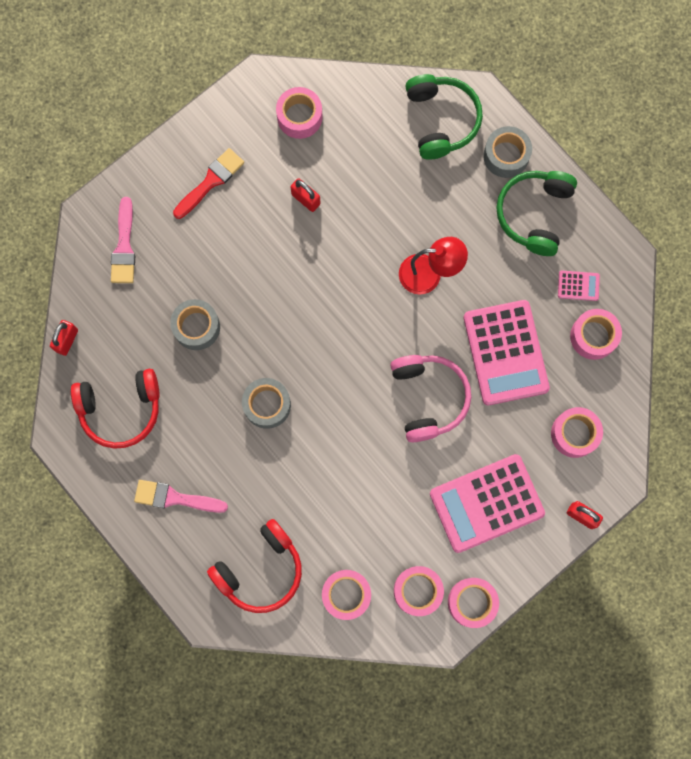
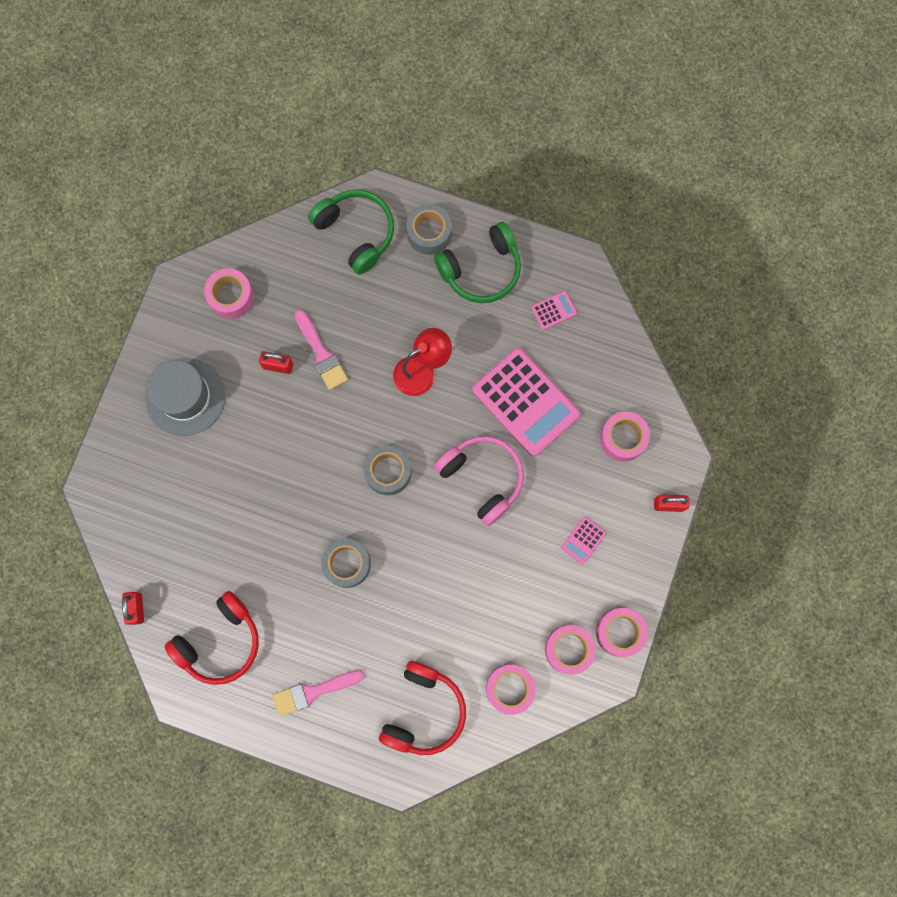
camera: 30 degrees left, 0 degrees up
(124, 246) = (140, 496): pink brush -> pink brush (321, 353)
(196, 327) = (246, 531): grey tape -> grey tape (388, 472)
(210, 182) = (185, 397): red brush -> grey hat
(486, 503) = (583, 540): pink calculator -> pink calculator, size x0.42
(534, 214) = (481, 270): green headphones -> green headphones turned 105 degrees counterclockwise
(593, 336) = (591, 346): pink tape -> none

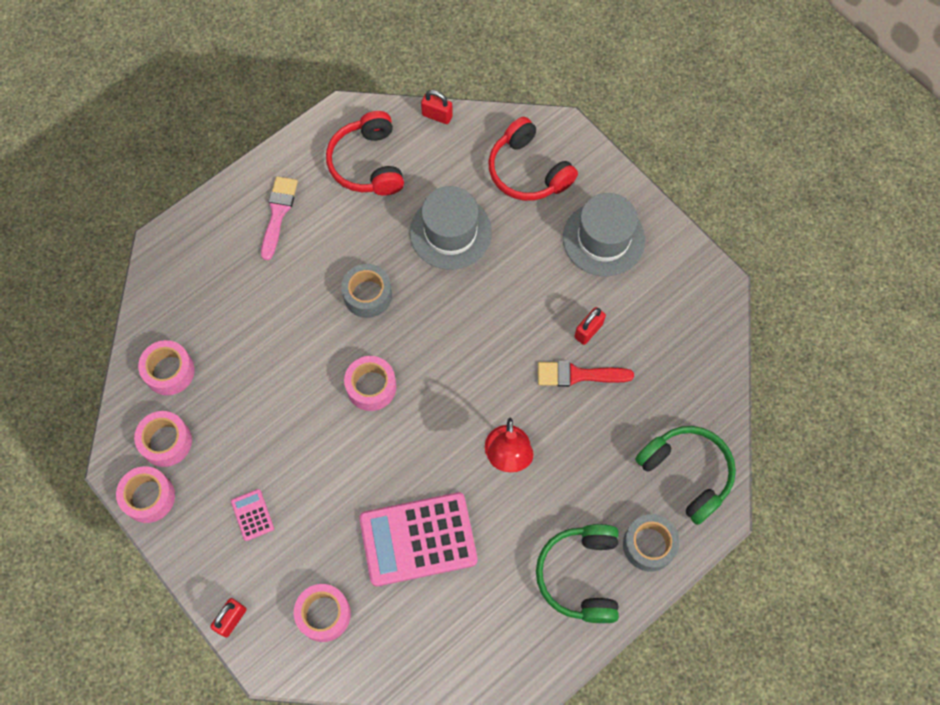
camera: 120 degrees right, 10 degrees down
(231, 297) = (680, 324): pink tape -> pink tape (371, 387)
(249, 528) = (450, 232): none -> grey hat
(321, 353) = (578, 375): pink brush -> red brush
(356, 232) = (687, 473): green headphones -> green headphones turned 120 degrees counterclockwise
(388, 472) = (428, 374): grey tape -> none
(424, 711) = (201, 291): red headphones -> red headphones (527, 171)
(482, 478) = (370, 455): pink headphones -> none
(554, 310) = (495, 624): pink calculator -> none

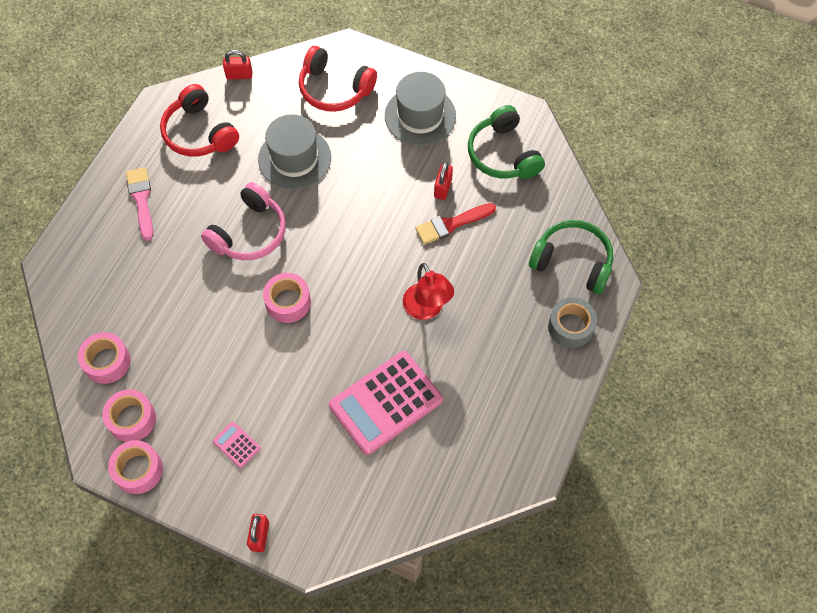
camera: 25 degrees left, 5 degrees down
(324, 614) = (336, 496): pink tape -> none
(367, 295) = (249, 233): grey tape -> pink headphones
(580, 575) = (529, 373): green headphones -> green headphones (502, 154)

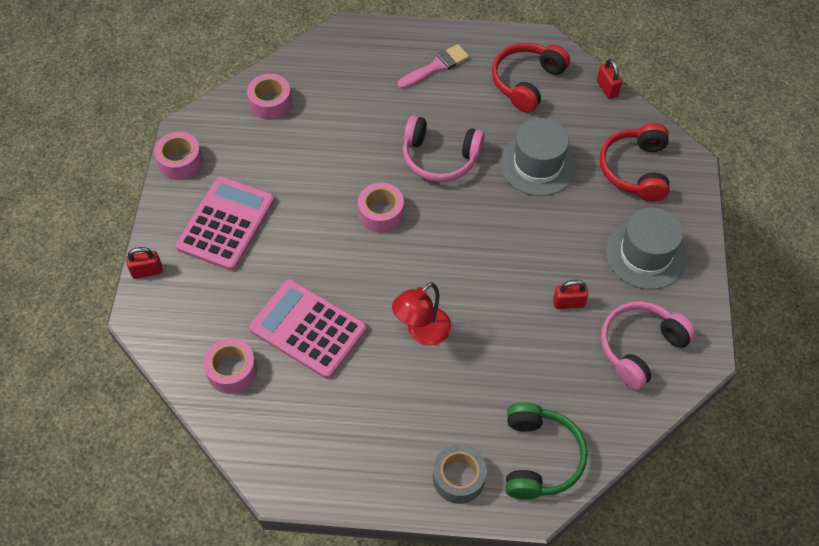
camera: 70 degrees right, 5 degrees down
(132, 419) = (224, 140): pink tape -> pink tape (232, 370)
(236, 445) = (226, 223): pink calculator -> pink calculator, size x2.37
(451, 224) = (530, 324): red brush -> none
(502, 154) = (640, 347): green headphones -> pink headphones

